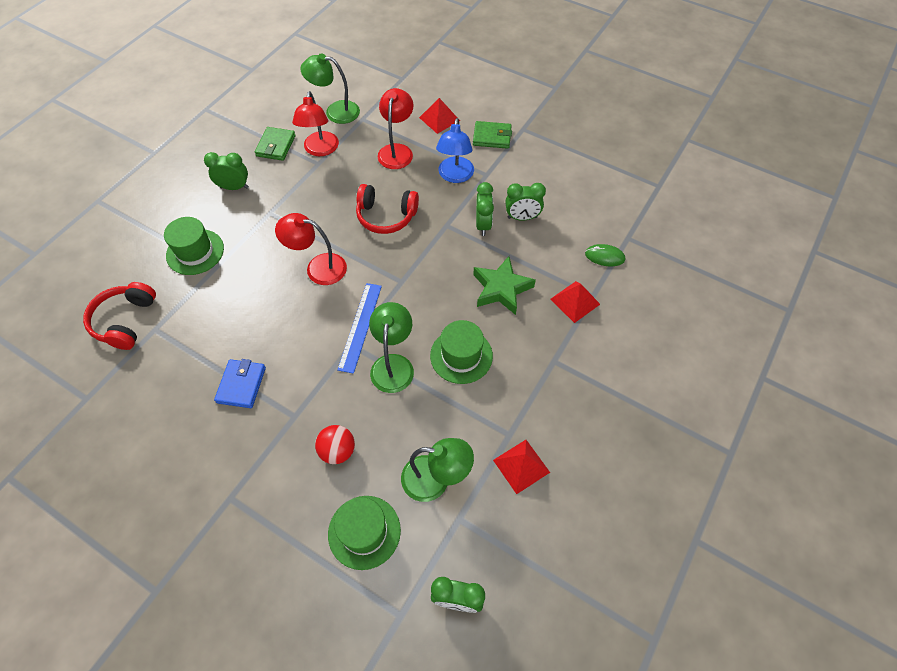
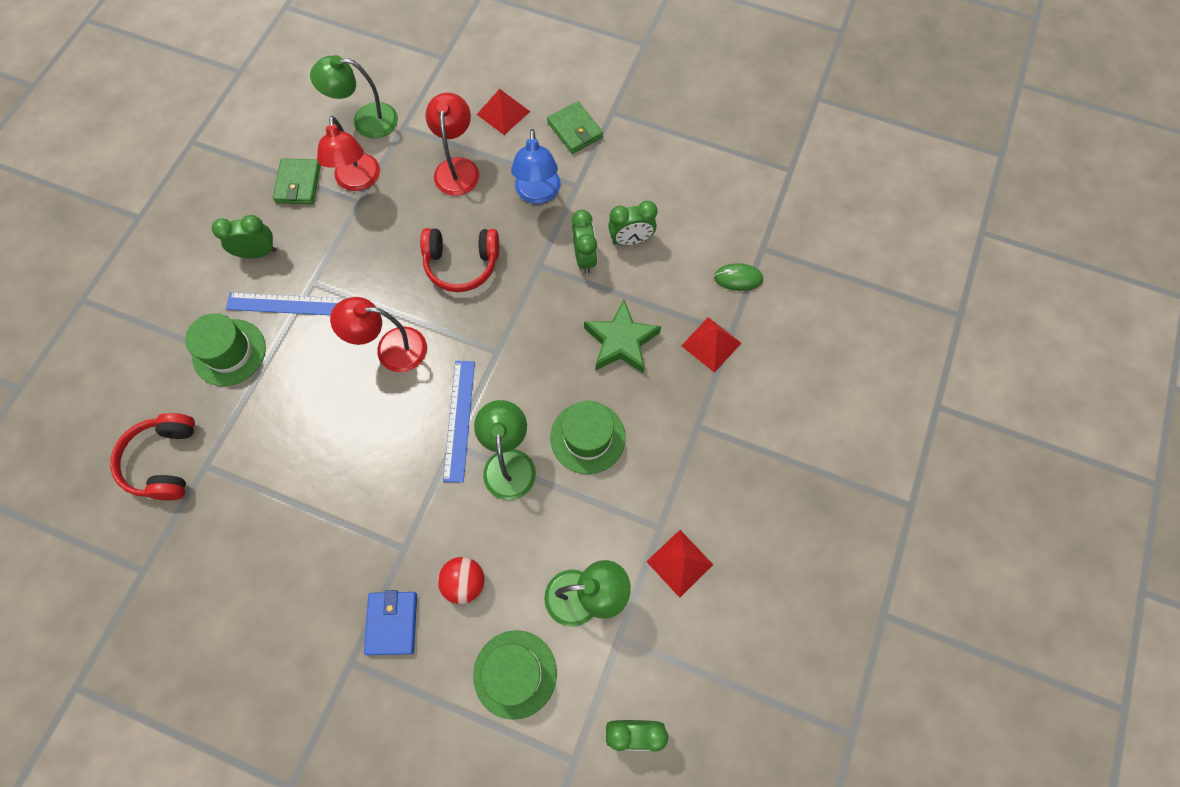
camera: 10 degrees left, 10 degrees up
(241, 385) = (331, 520): blue wallet -> blue wallet (392, 623)
(247, 225) = (287, 304): none -> blue ruler
(492, 137) = (575, 130): green wallet -> green wallet turned 60 degrees clockwise

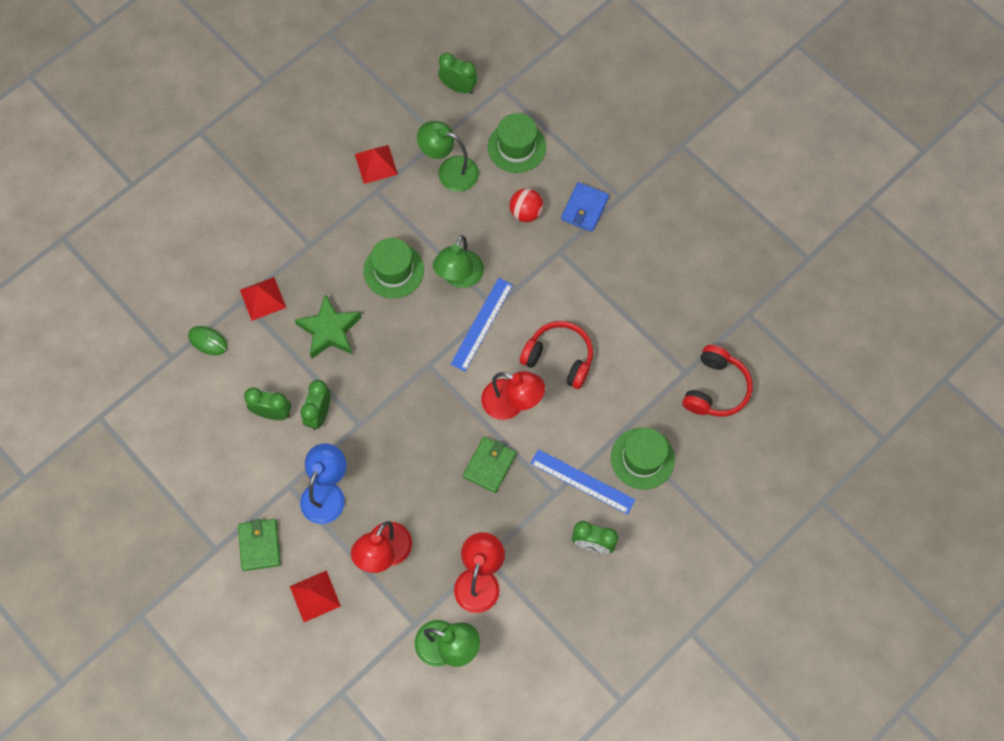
camera: 155 degrees left, 0 degrees up
(298, 184) = (534, 602): green wallet -> green wallet (489, 465)
(461, 264) = (423, 454): red headphones -> red headphones (559, 358)

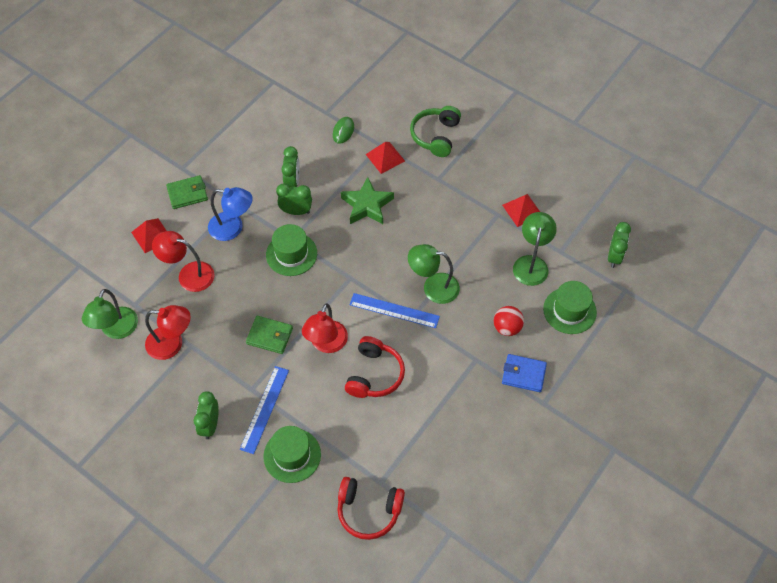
camera: 80 degrees right, 10 degrees down
(245, 235) = (436, 136): none -> green headphones
(393, 270) = (429, 239): green hat -> green hat (291, 254)

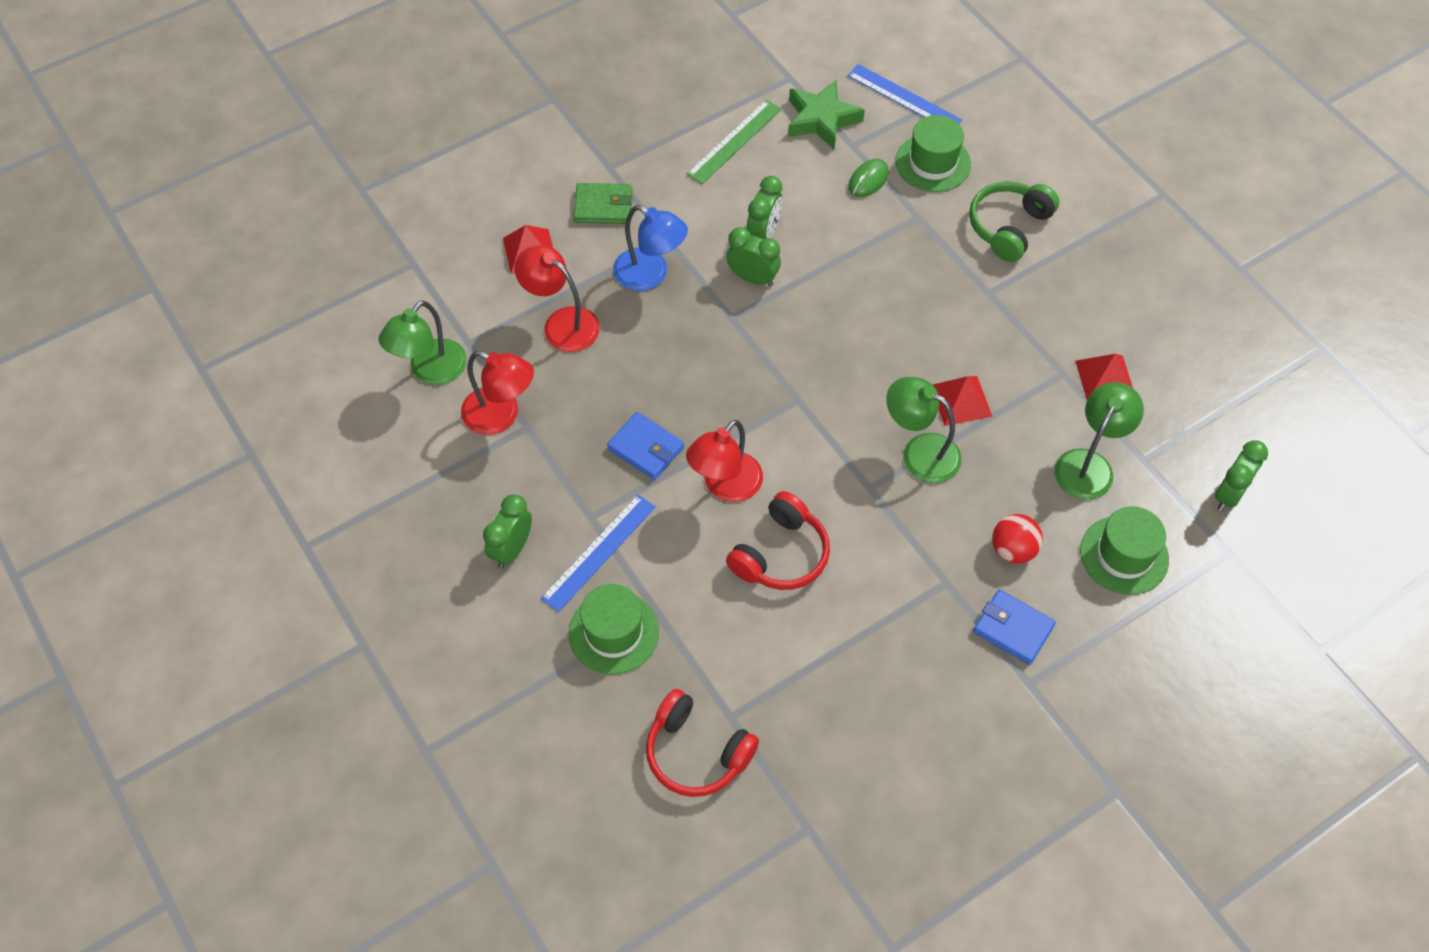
camera: 20 degrees right, 0 degrees up
(254, 130) = (734, 141): none -> green ruler
(270, 336) = (646, 448): green wallet -> blue wallet
(291, 254) = (722, 338): green hat -> green hat (933, 163)
(367, 205) = (863, 300): green star -> green star (821, 119)
(385, 157) = (918, 237): red pyramid -> red pyramid (961, 400)
(394, 310) = (846, 469): blue ruler -> blue ruler (904, 98)

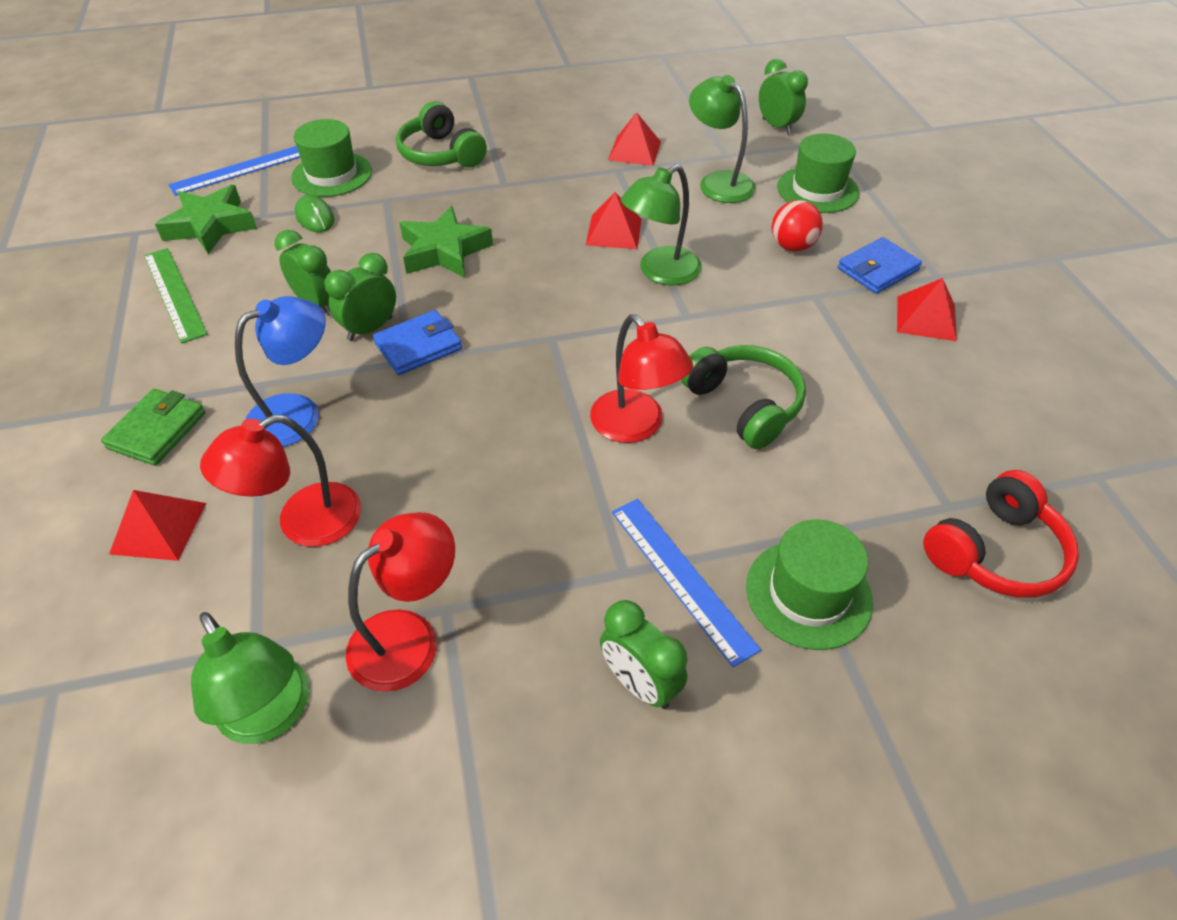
camera: 70 degrees left, 10 degrees down
(646, 448) = (547, 486): blue wallet -> blue wallet (418, 346)
(780, 554) = (744, 405): red headphones -> green headphones
(869, 287) = (444, 251): none -> green star
(958, 679) = (926, 318): none -> red pyramid

